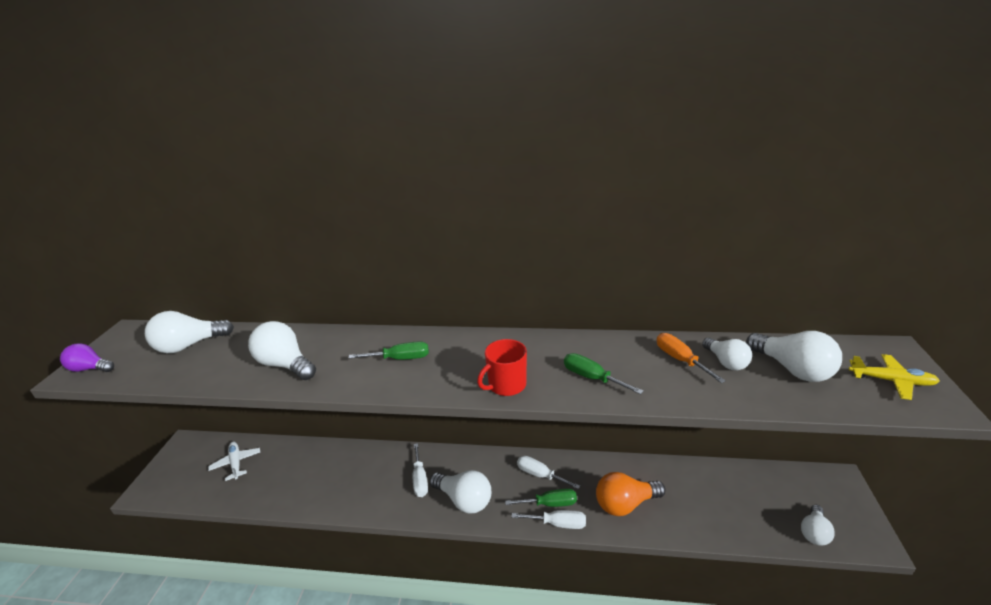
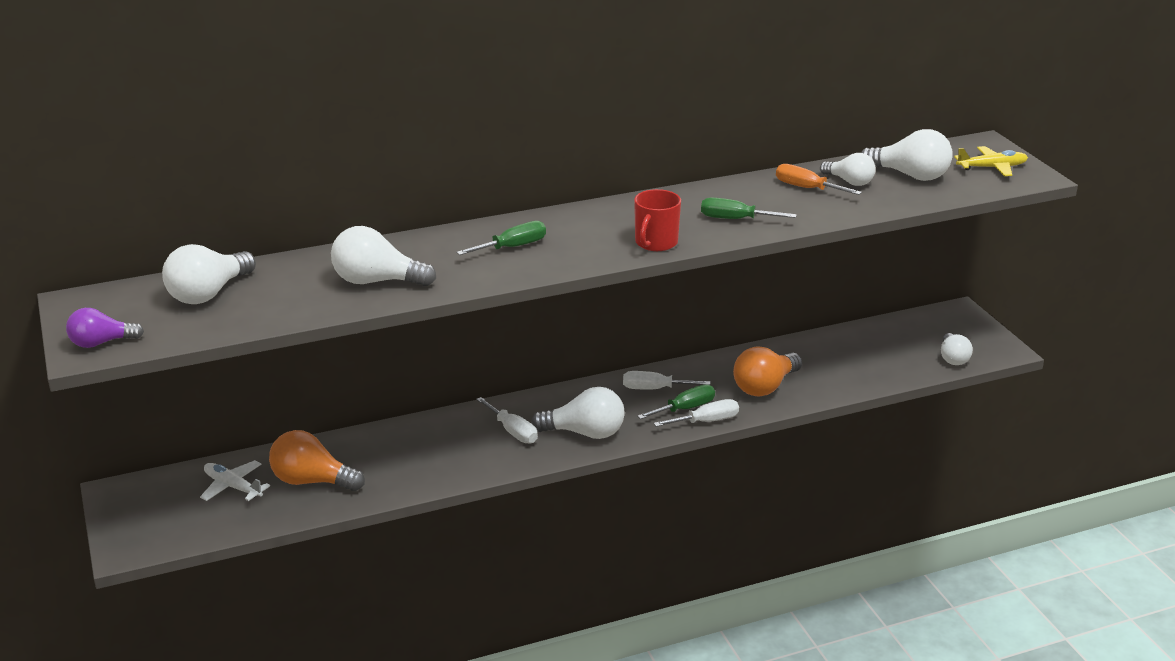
camera: 30 degrees left, 0 degrees up
(276, 476) = (312, 481): none -> orange light bulb

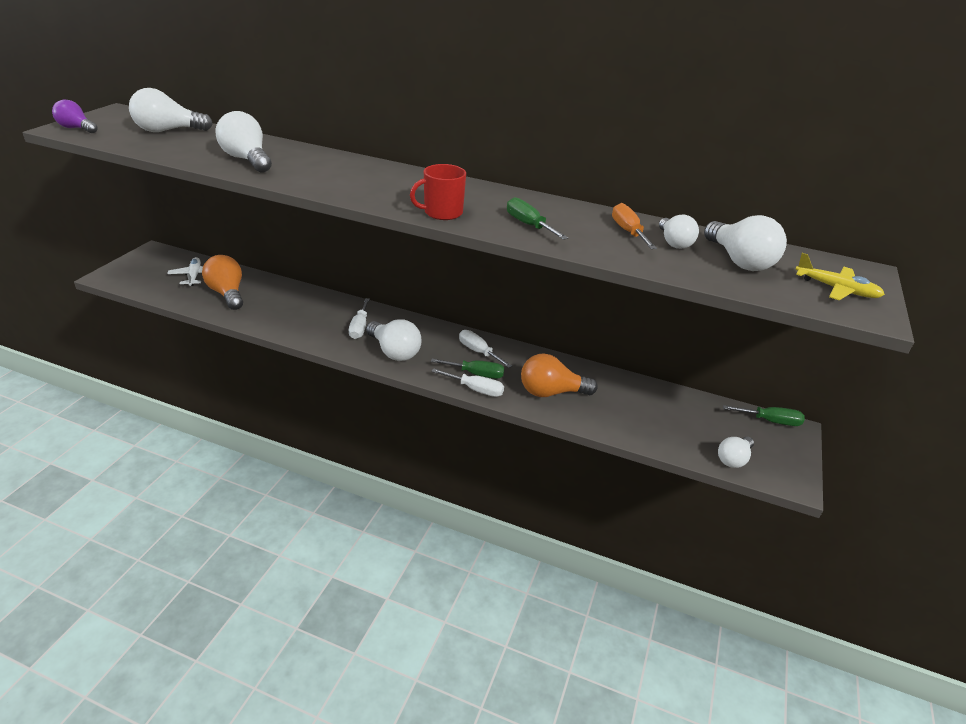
camera: 40 degrees right, 5 degrees up
(512, 247) = (354, 177): green screwdriver -> green screwdriver (770, 421)

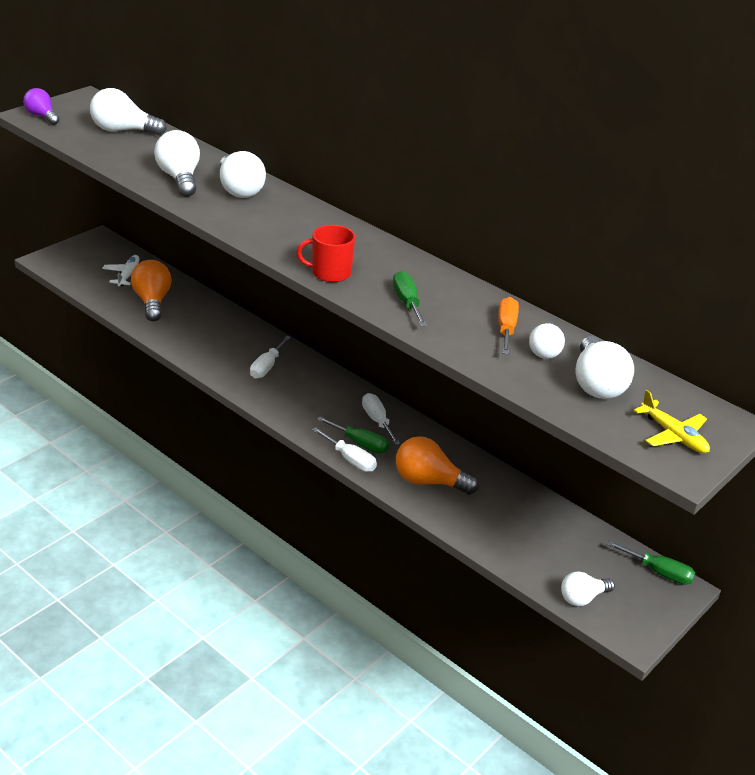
camera: 20 degrees right, 0 degrees up
(394, 352) = (289, 401): white light bulb -> white light bulb (239, 190)

